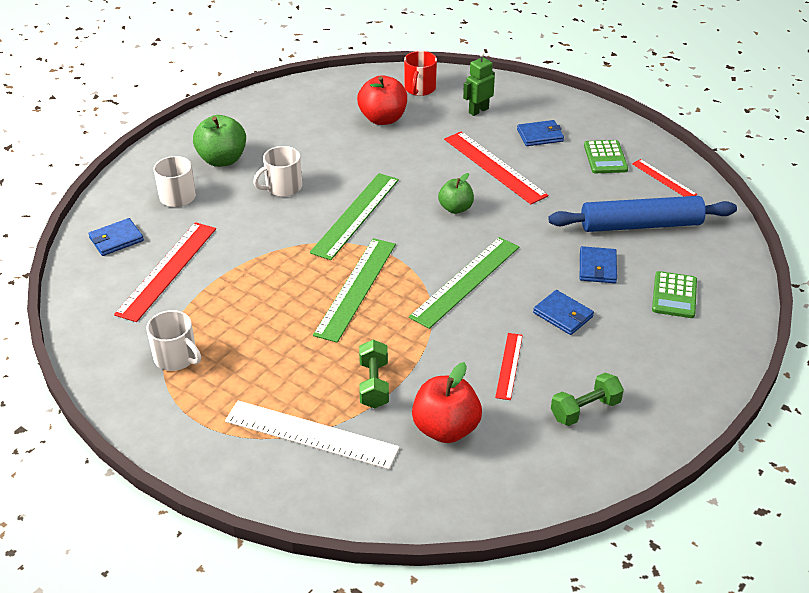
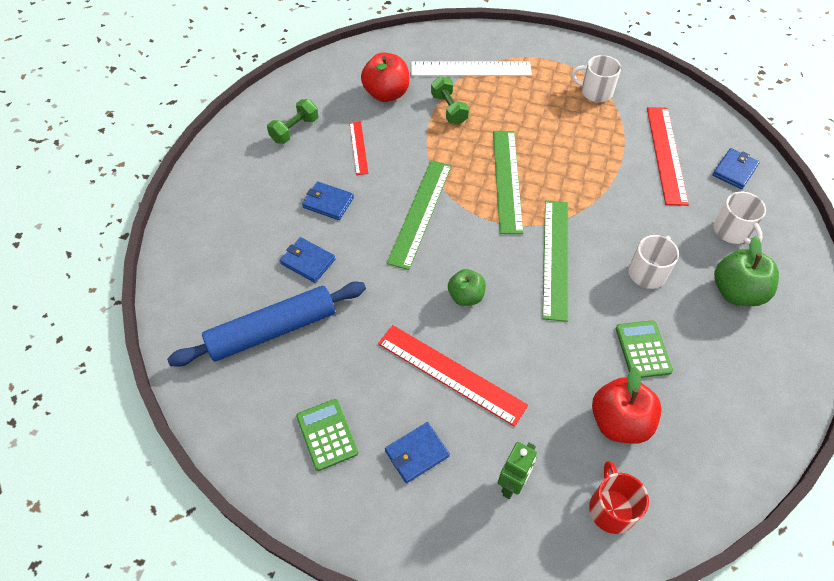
camera: 160 degrees right, 15 degrees up
(597, 267) = (307, 261): blue wallet -> blue wallet turned 45 degrees counterclockwise
(663, 179) = (252, 416): red ruler -> none
(674, 295) = (234, 249): green calculator -> green calculator (643, 349)

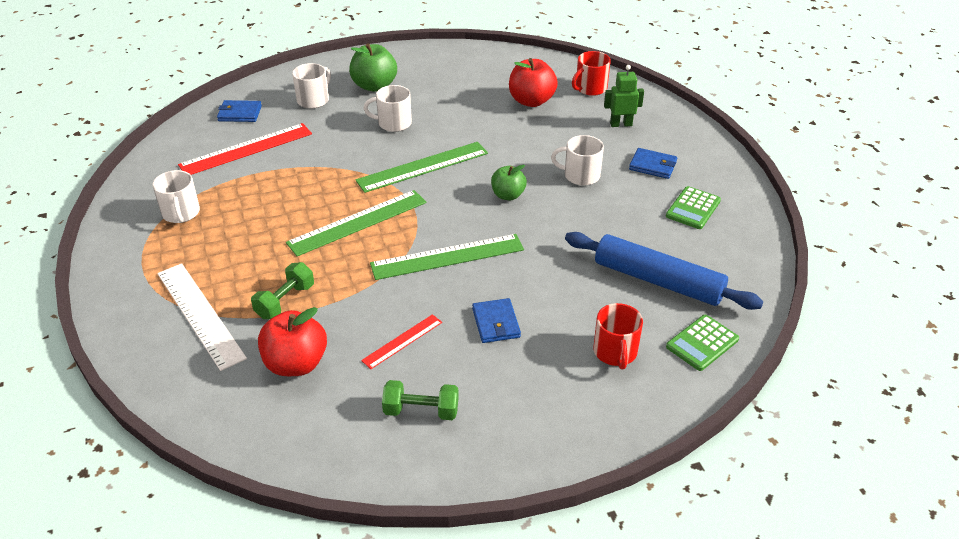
camera: 125 degrees left, 15 degrees down
(238, 251) = (615, 352): none -> red mug
(307, 261) = (573, 298): blue wallet -> none
(450, 374) = (580, 175): red ruler -> white mug
(643, 349) = (466, 107): green calculator -> green calculator (702, 343)

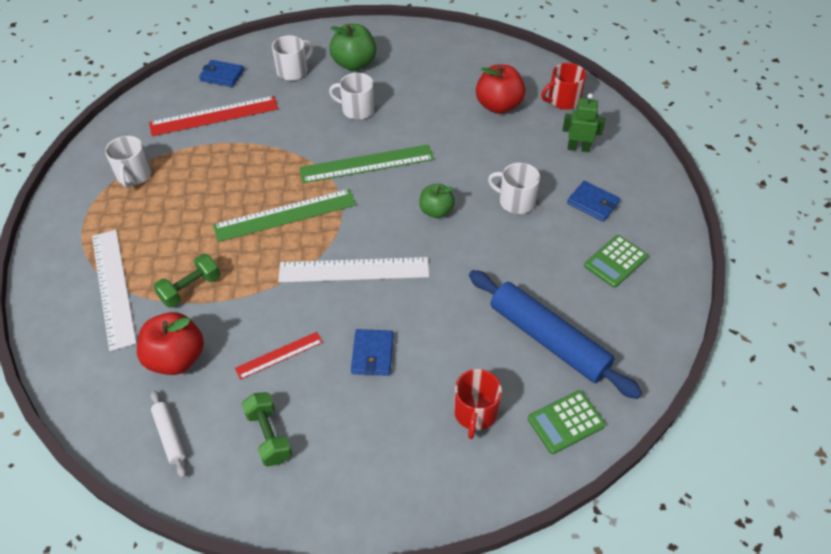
camera: 15 degrees right, 10 degrees up
(317, 432) = (169, 436): none -> white rolling pin
(421, 411) = (269, 436): green dumbbell -> green dumbbell turned 45 degrees clockwise
(447, 257) = (354, 270): green ruler -> white ruler

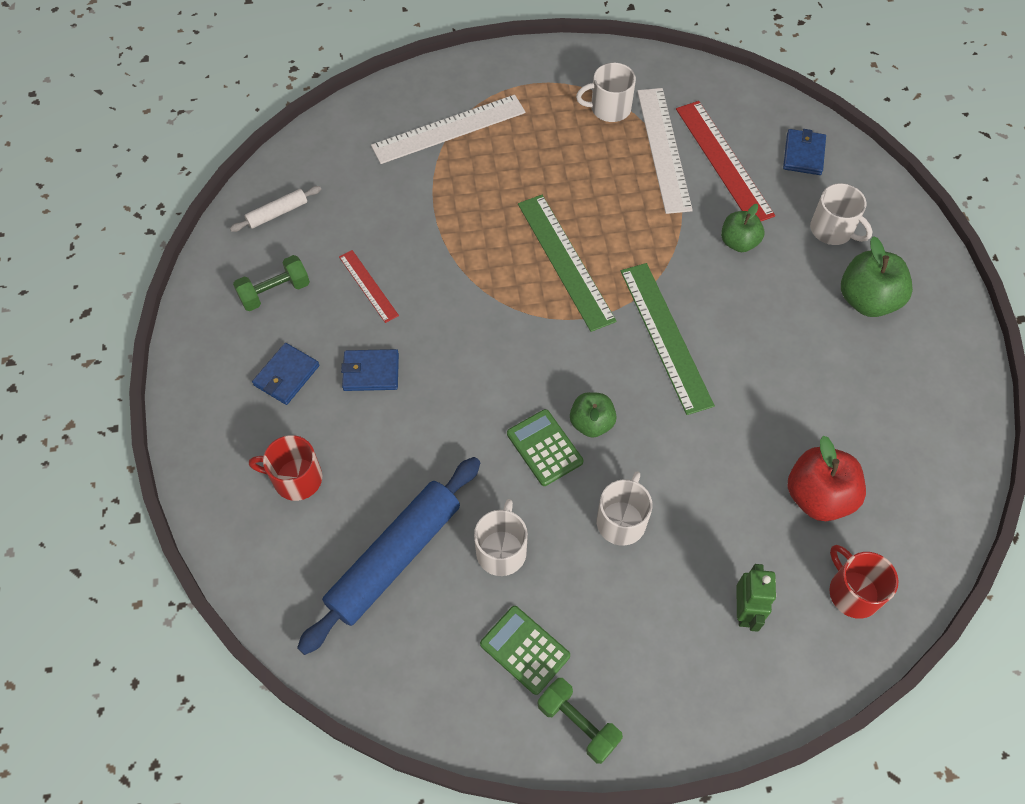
camera: 85 degrees right, 10 degrees up
(176, 358) = (363, 200): red apple -> none
(190, 289) = (450, 193): green dumbbell -> green dumbbell (578, 724)
(292, 117) = (738, 242): none -> green apple
(354, 270) = (487, 341): white ruler -> white ruler (664, 149)
(357, 109) = (769, 314): white mug -> white mug (501, 550)
(566, 422) = (282, 574): green calculator -> green calculator (544, 448)
(593, 203) = (632, 626): blue wallet -> blue wallet (286, 375)

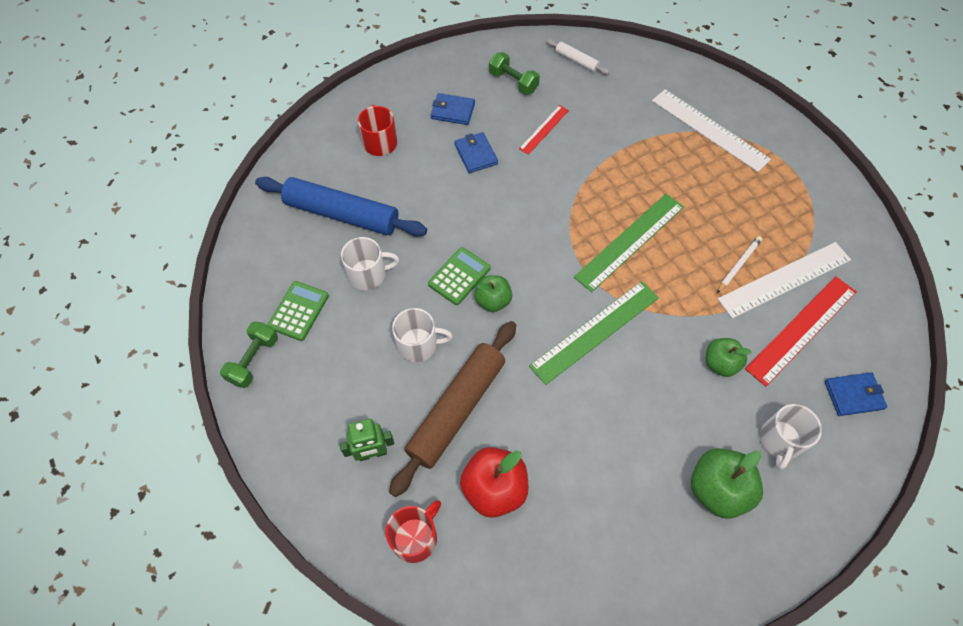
camera: 70 degrees right, 0 degrees up
(609, 108) = (802, 227): white mug -> none
(632, 178) = (739, 265): none -> white pencil
(716, 505) = (456, 409): none -> brown rolling pin

